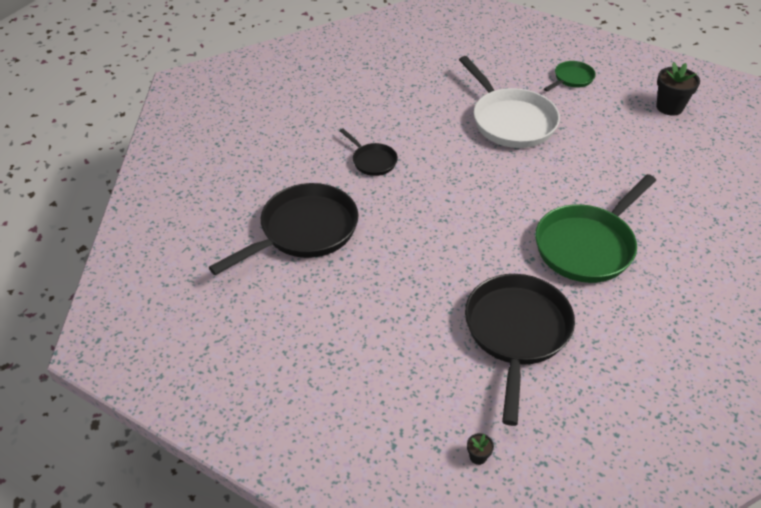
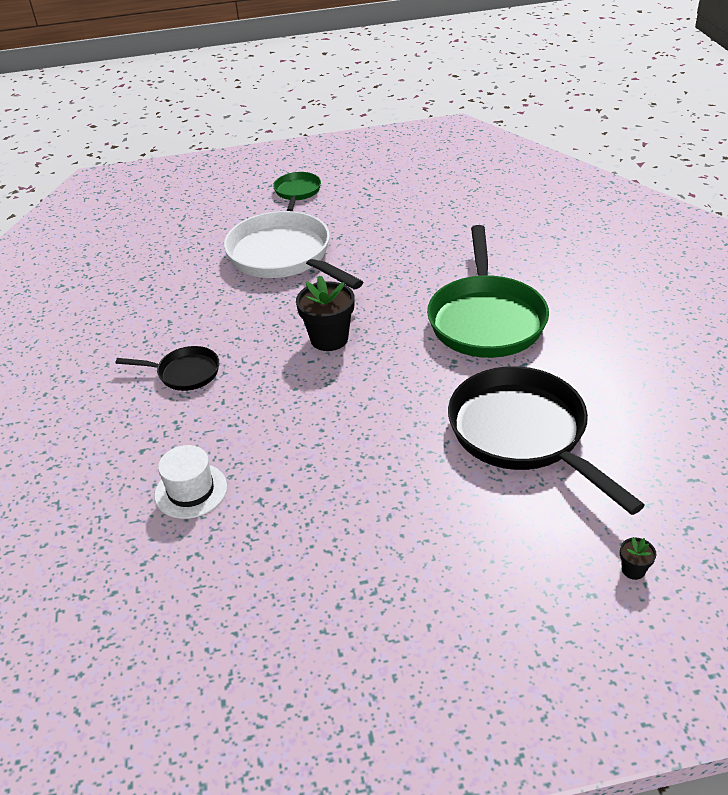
camera: 40 degrees left, 5 degrees down
(304, 231) = (191, 491): black pan -> white hat
(510, 121) = (284, 257): white pan -> white pan turned 150 degrees counterclockwise
(669, 107) = (409, 172): black flower pot -> black flower pot (329, 339)

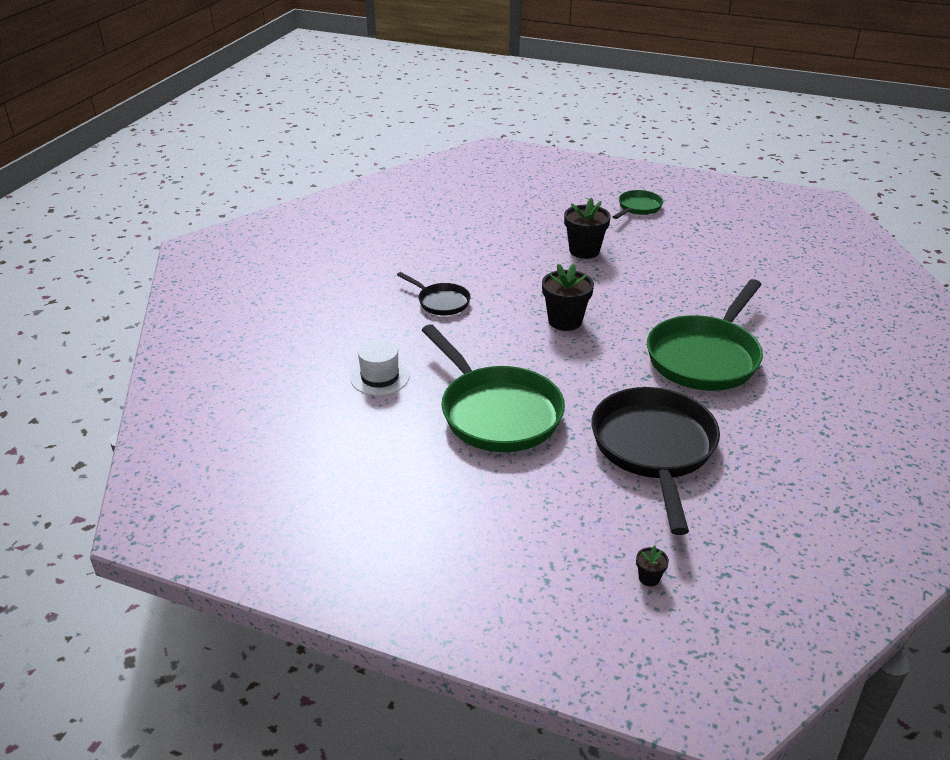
camera: 30 degrees right, 5 degrees down
(284, 257) = (584, 251): white pan -> black flower pot
(347, 470) = (496, 412): none -> green pan

